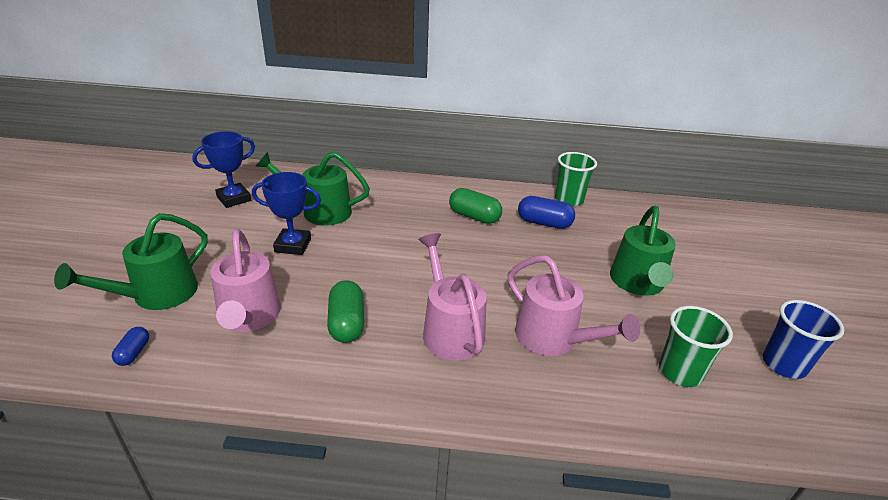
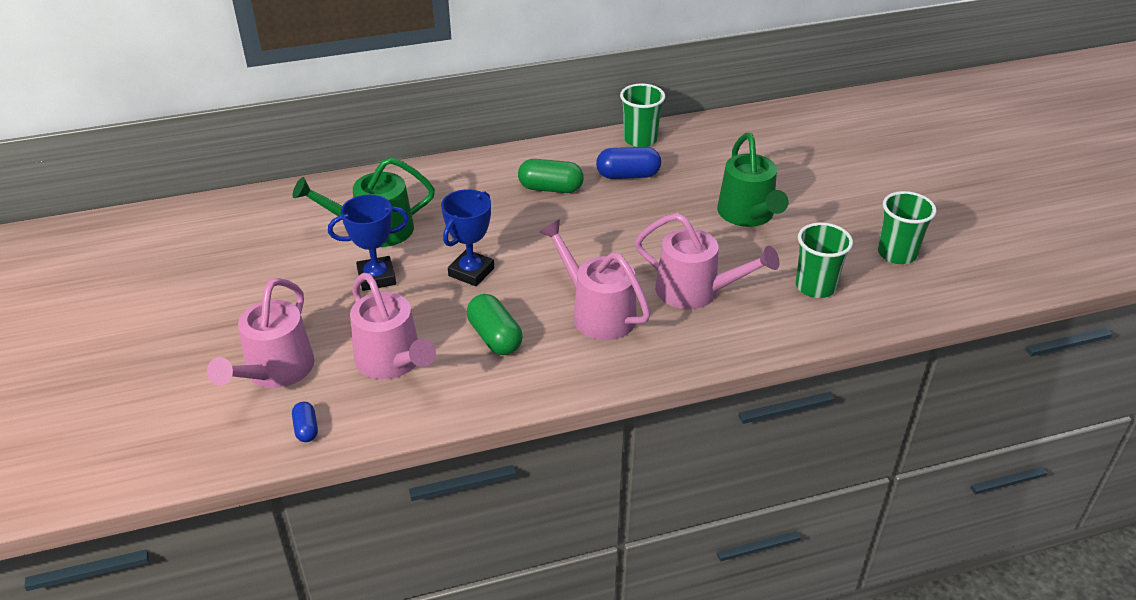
camera: 20 degrees left, 5 degrees up
(156, 295) = (274, 372): green watering can -> pink watering can
(234, 199) = (260, 244): blue trophy -> blue trophy (471, 272)
(783, 364) = (897, 254): blue cup -> green cup

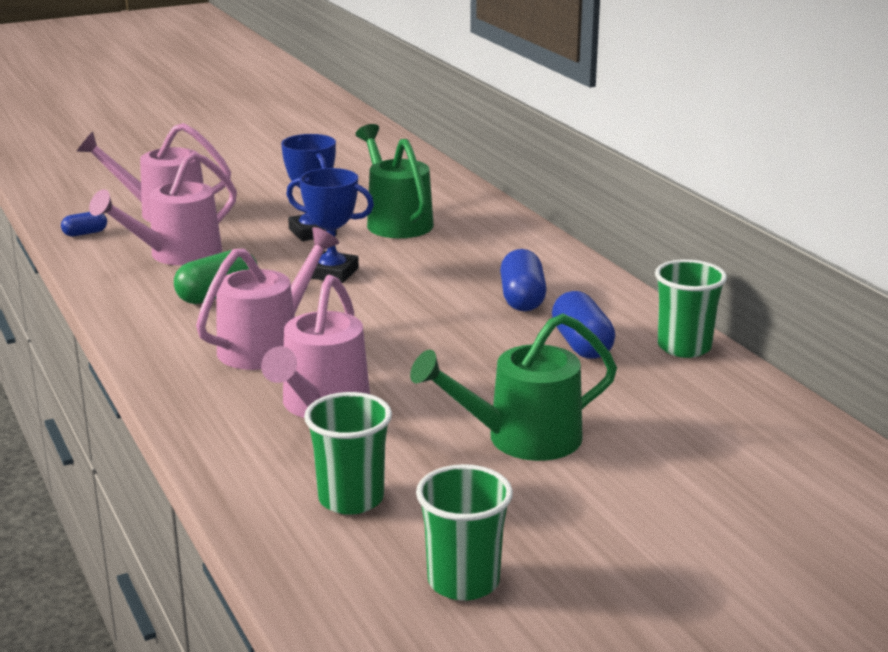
camera: 80 degrees right, 15 degrees down
(550, 188) = (522, 299): green capsule -> blue capsule

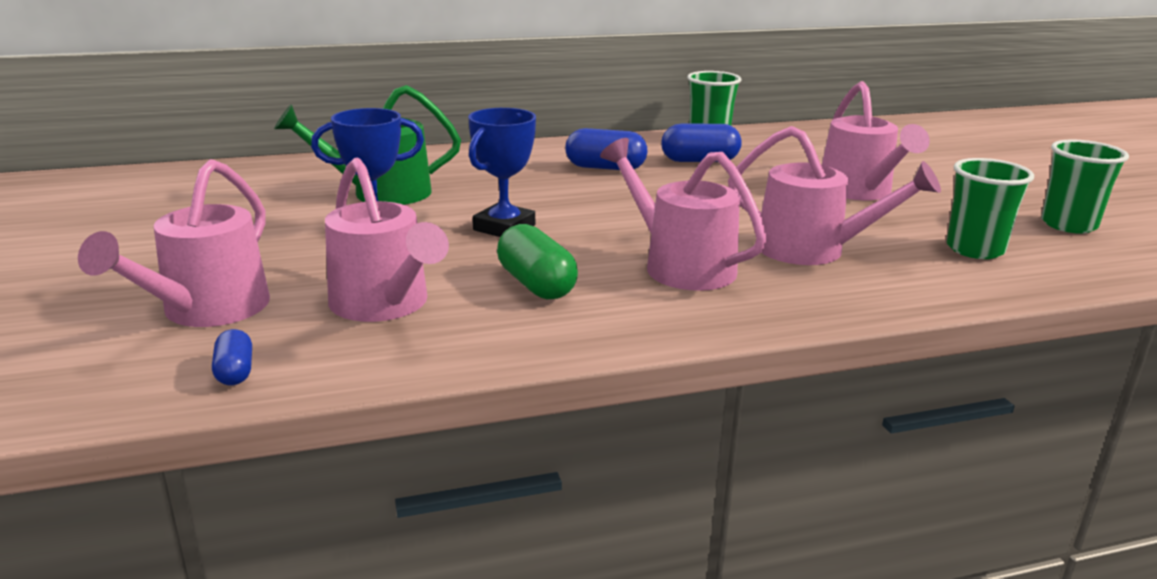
camera: 80 degrees left, 0 degrees up
(521, 439) = (859, 192): green watering can -> pink watering can

